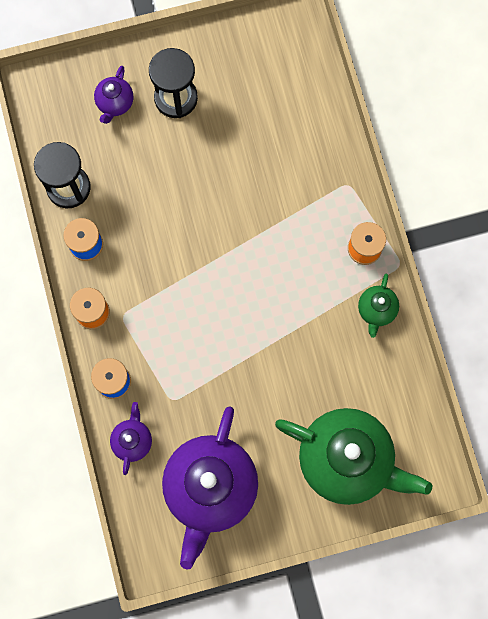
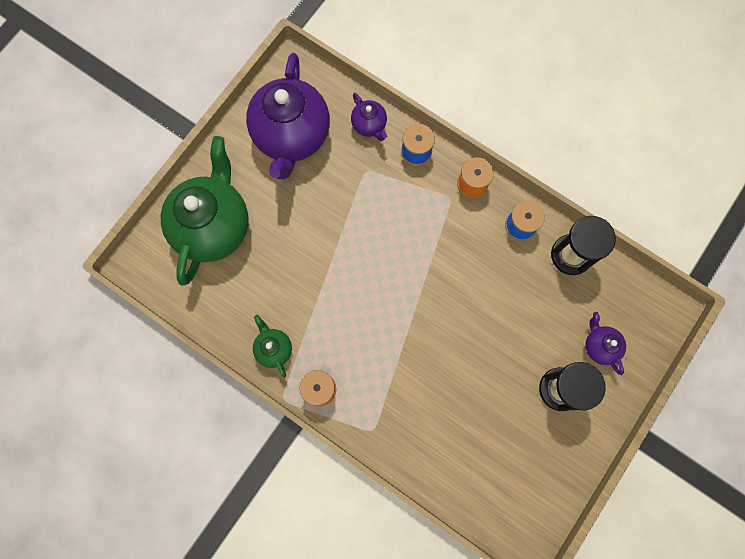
camera: 140 degrees right, 0 degrees up
(210, 488) = (292, 136): purple teapot -> purple teapot turned 150 degrees counterclockwise
(346, 460) = (213, 226): green teapot -> green teapot turned 120 degrees clockwise

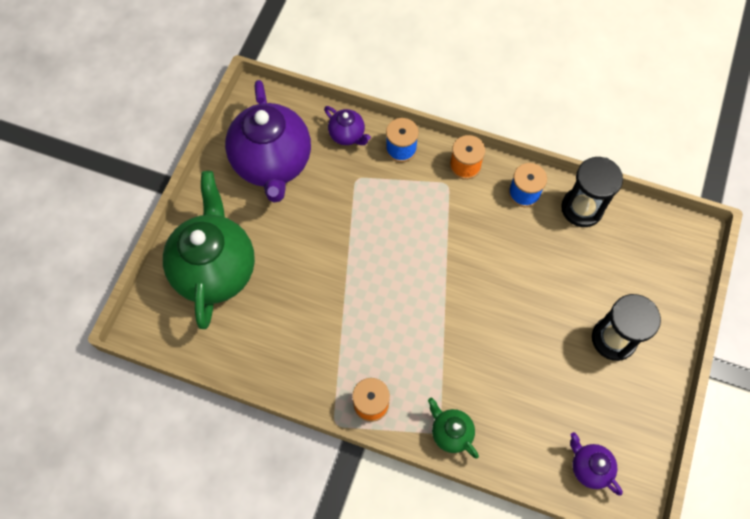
camera: 15 degrees left, 10 degrees down
(274, 348) = (311, 375): green teapot -> green teapot (450, 432)
(599, 346) = (638, 287): purple teapot -> purple teapot (589, 467)

